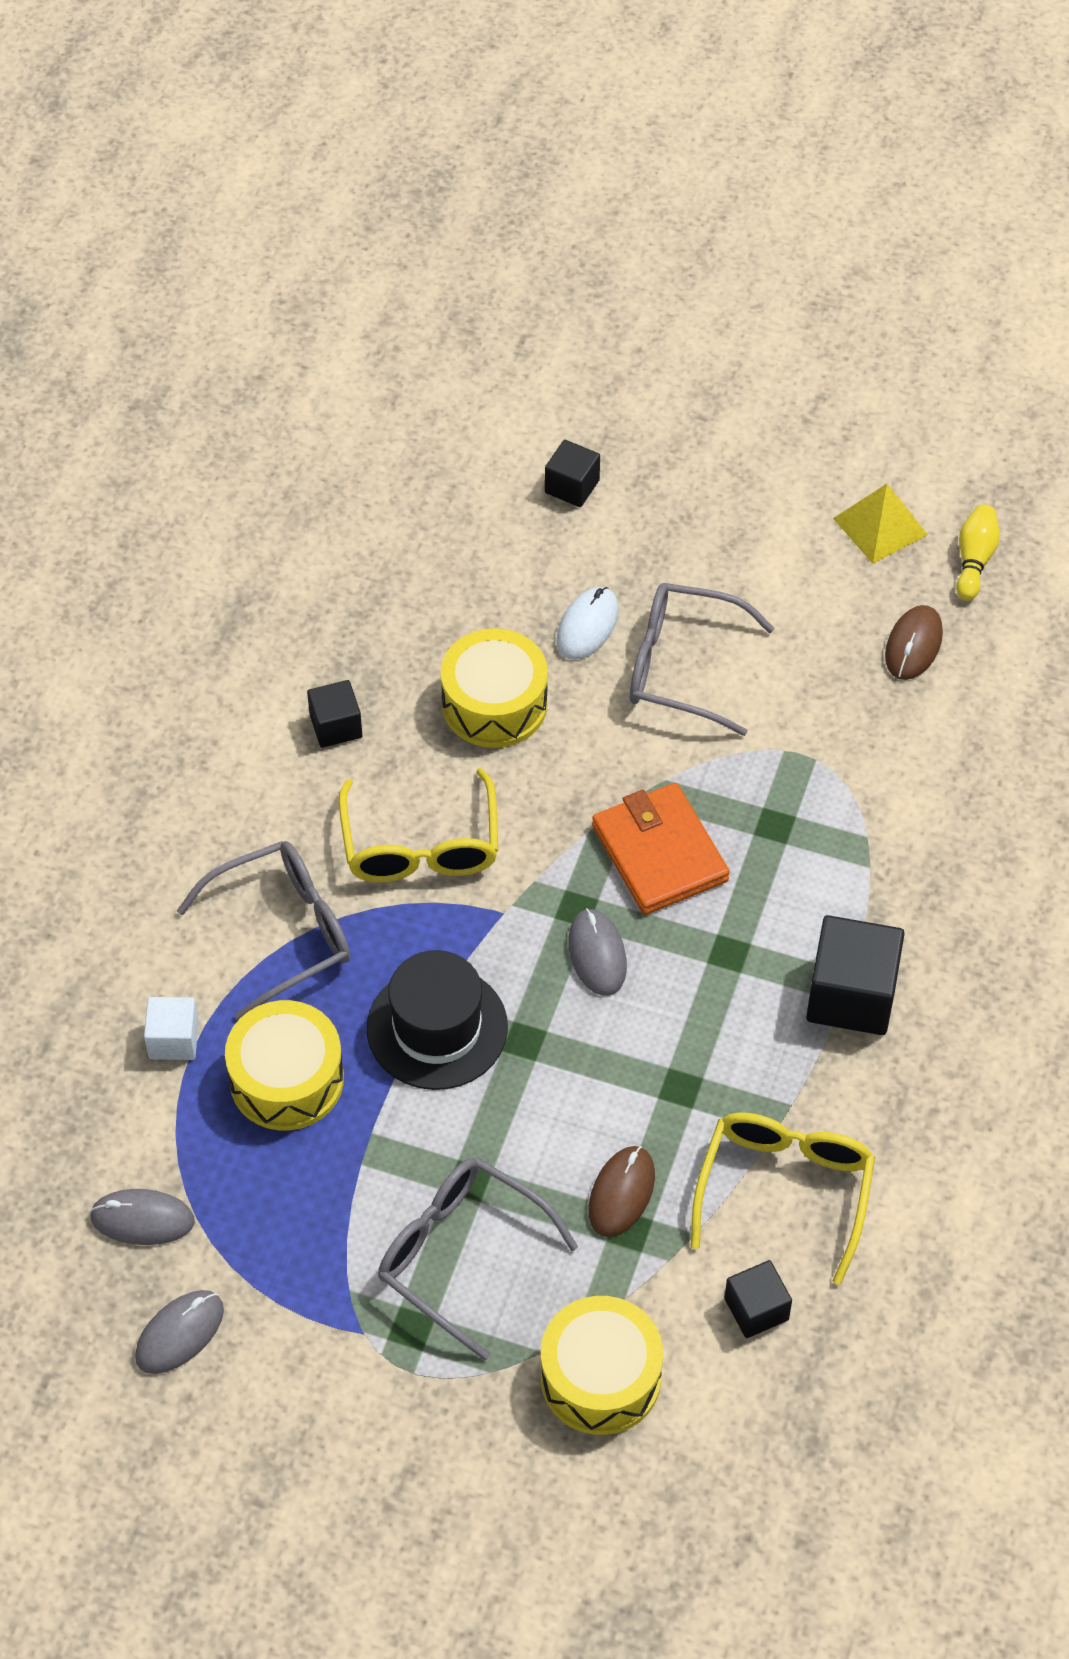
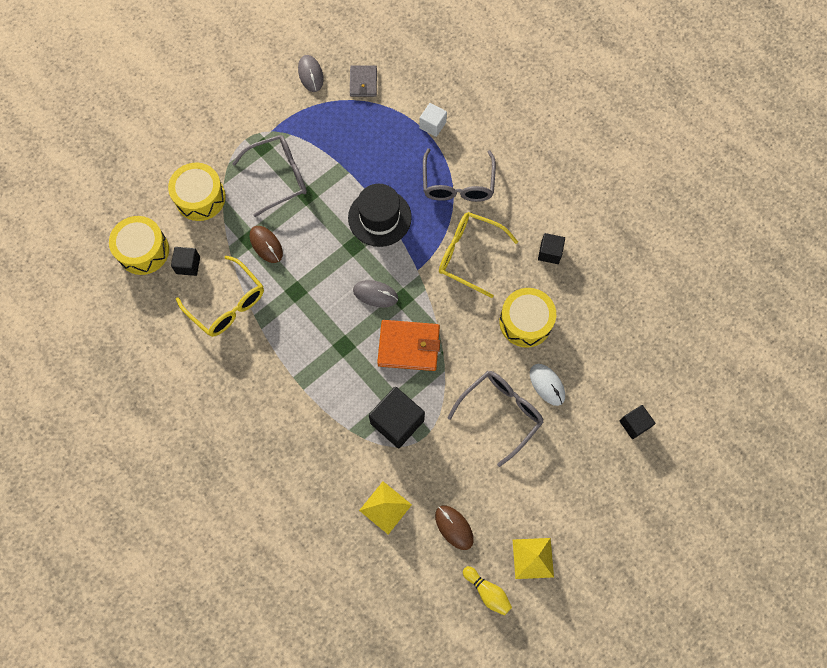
camera: 120 degrees right, 15 degrees up
(142, 1219) = (363, 82): grey mouse -> grey wallet
(286, 1079) = (390, 155): yellow drum -> yellow drum (143, 251)
(851, 995) = (293, 382): black cube -> black cube (397, 422)
(955, 751) = (385, 507): none -> yellow pyramid

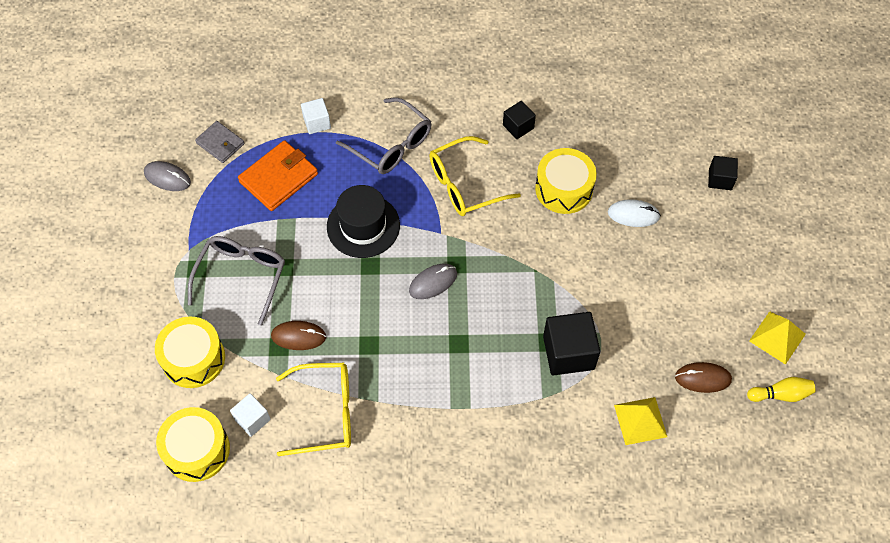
camera: 50 degrees left, 10 degrees down
(188, 265) = (252, 419): black cube -> white cube
(408, 346) = (506, 292): orange wallet -> orange wallet (279, 178)
(500, 413) = (629, 267): grey glasses -> none

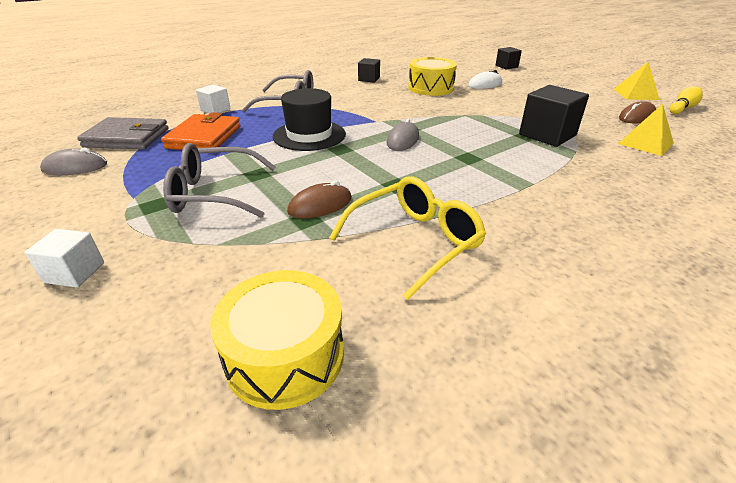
camera: 35 degrees left, 25 degrees down
(193, 359) = (203, 269): yellow drum -> none
(220, 143) = (127, 138): grey wallet -> grey wallet, size x1.59
(241, 277) = (215, 193): grey glasses -> grey glasses turned 75 degrees counterclockwise
(252, 419) = (336, 285): white cube -> white cube (75, 272)
(465, 184) = (365, 102): yellow glasses -> none

